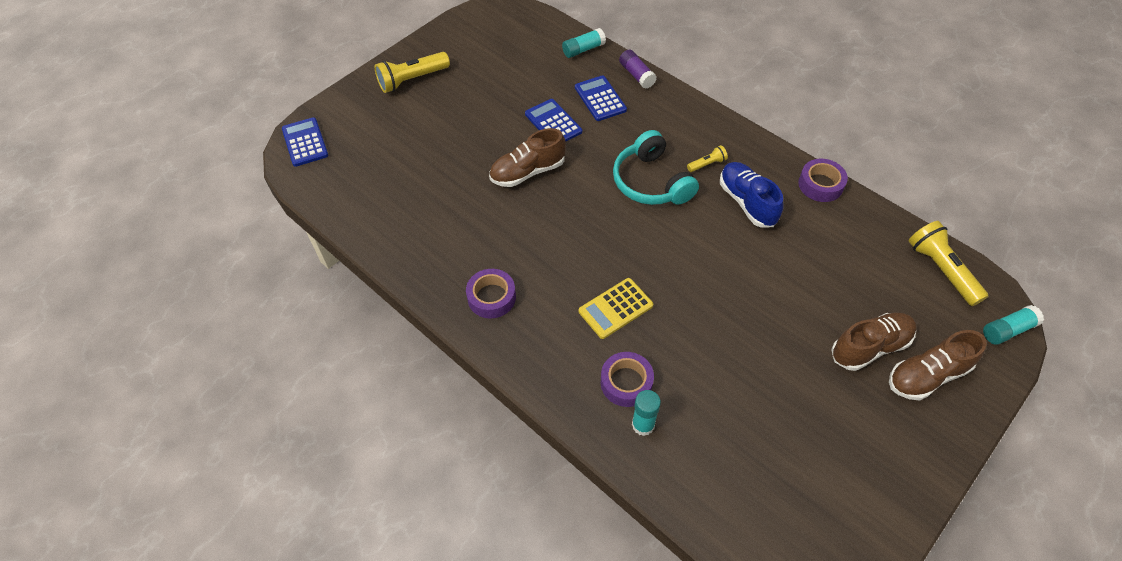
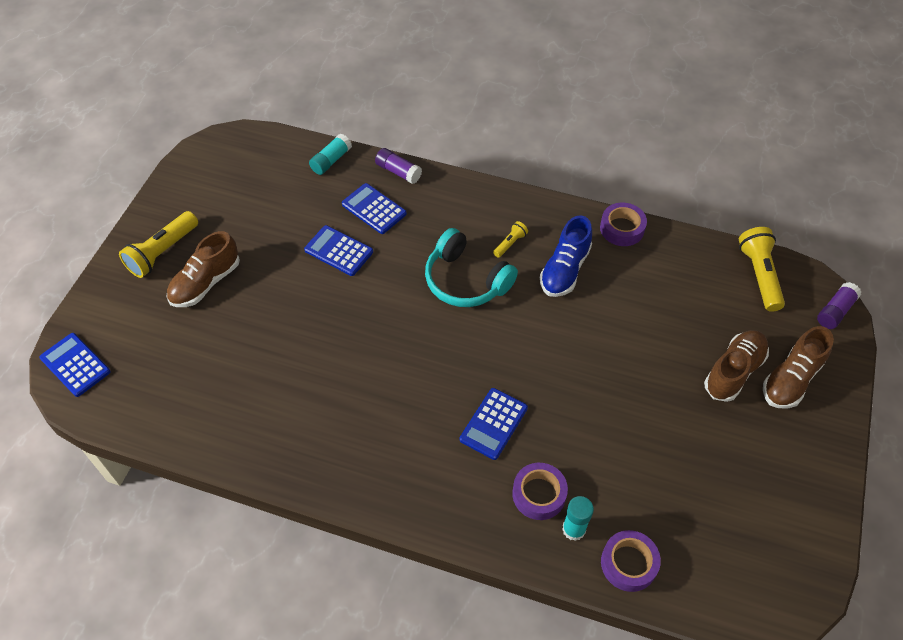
camera: 25 degrees left, 0 degrees up
(491, 297) = (367, 460): purple tape -> purple tape (628, 563)
(528, 172) = (338, 313): brown shoe -> brown shoe (206, 283)
(615, 308) = (493, 424): yellow calculator -> blue calculator
(747, 202) = (564, 270): blue shoe -> blue shoe turned 105 degrees counterclockwise
(941, 270) = (759, 275): yellow flashlight -> yellow flashlight turned 45 degrees clockwise
(1007, 330) = (835, 311): turquoise glue stick -> purple glue stick

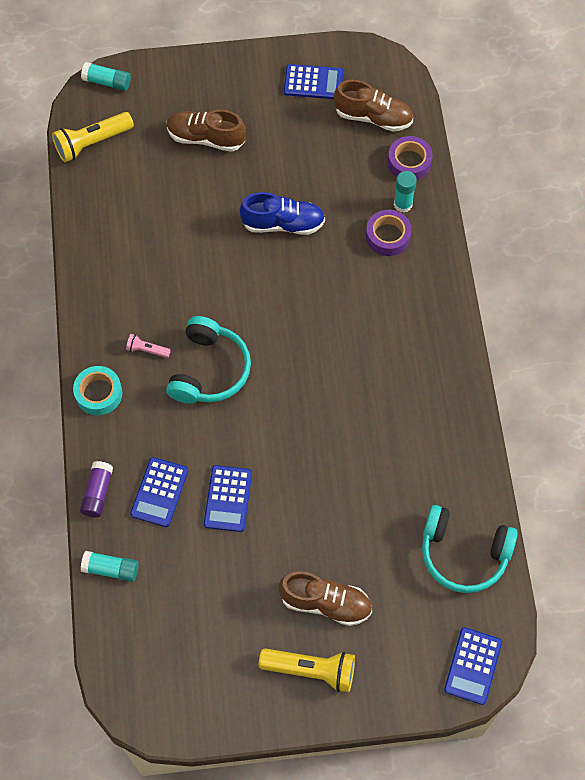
camera: 115 degrees left, 10 degrees up
(170, 404) = (463, 553): none -> turquoise headphones
(486, 199) = (98, 393): none -> turquoise tape
(493, 424) = (344, 290): blue calculator -> blue calculator (313, 82)
(510, 243) = (147, 350): yellow flashlight -> pink flashlight
(564, 270) = (157, 293): blue shoe -> blue shoe (283, 224)
(622, 229) = (85, 263): purple tape -> none
(791, 379) = (193, 98): brown shoe -> brown shoe (373, 117)
(835, 311) = (107, 82): purple glue stick -> turquoise glue stick

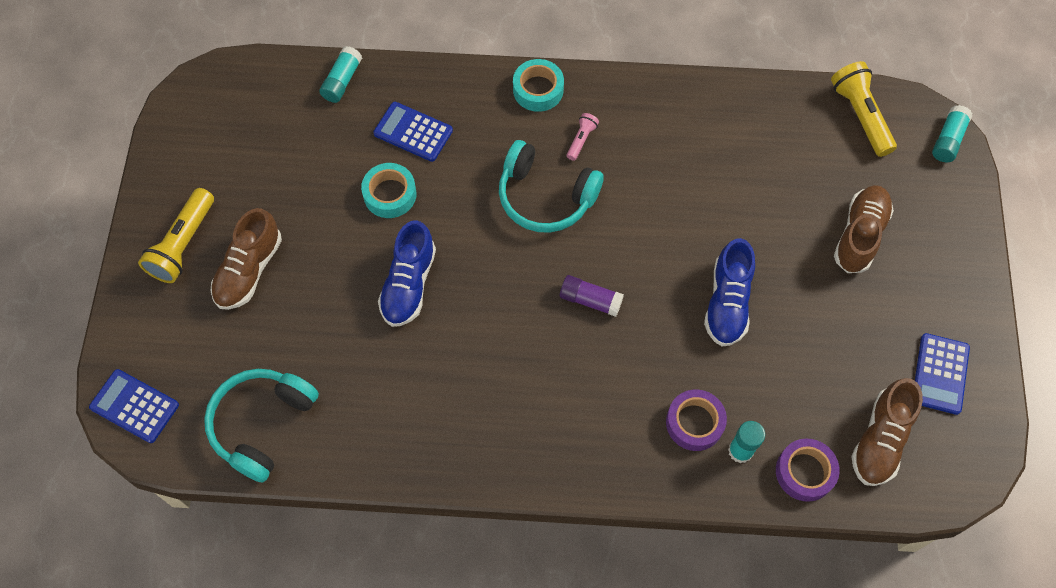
camera: 100 degrees right, 0 degrees up
(97, 493) = (426, 78): purple glue stick -> purple glue stick (590, 300)
(228, 498) = (390, 194): blue calculator -> turquoise tape
(313, 464) = (409, 284): none -> blue shoe

